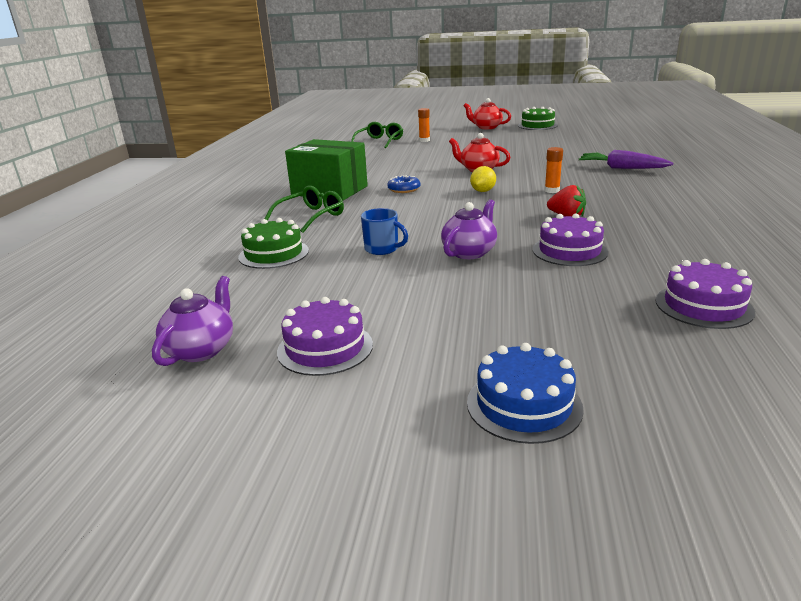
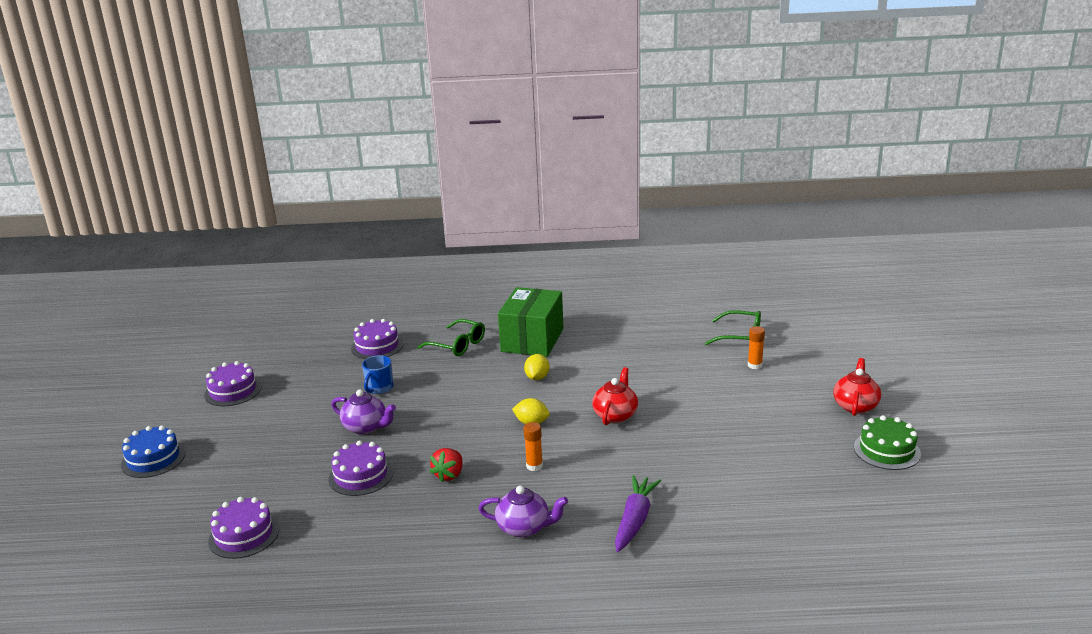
camera: 80 degrees right, 0 degrees up
(201, 349) = (243, 355): purple teapot -> purple teapot (524, 528)
(274, 254) = (377, 346): green cake -> purple cake
(404, 189) = (537, 378): blue donut -> yellow lemon

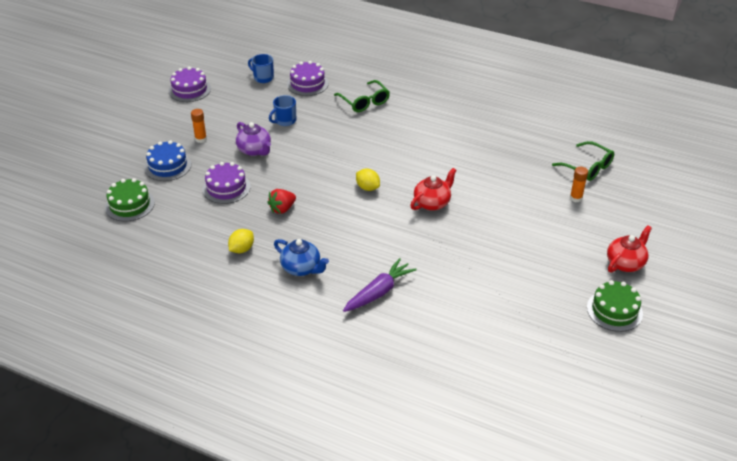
camera: 25 degrees right, 15 degrees up
(153, 459) = (111, 127): blue cake -> blue cake (168, 166)
(244, 535) = (130, 205): purple cake -> green cake
(318, 355) = (263, 78): none -> blue mug
(524, 528) = (301, 268): purple teapot -> blue teapot
(532, 340) = (422, 116): green box -> none
(534, 466) = (343, 223): orange glue stick -> orange glue stick (201, 139)
(537, 378) = (400, 150): yellow lemon -> yellow lemon (242, 249)

